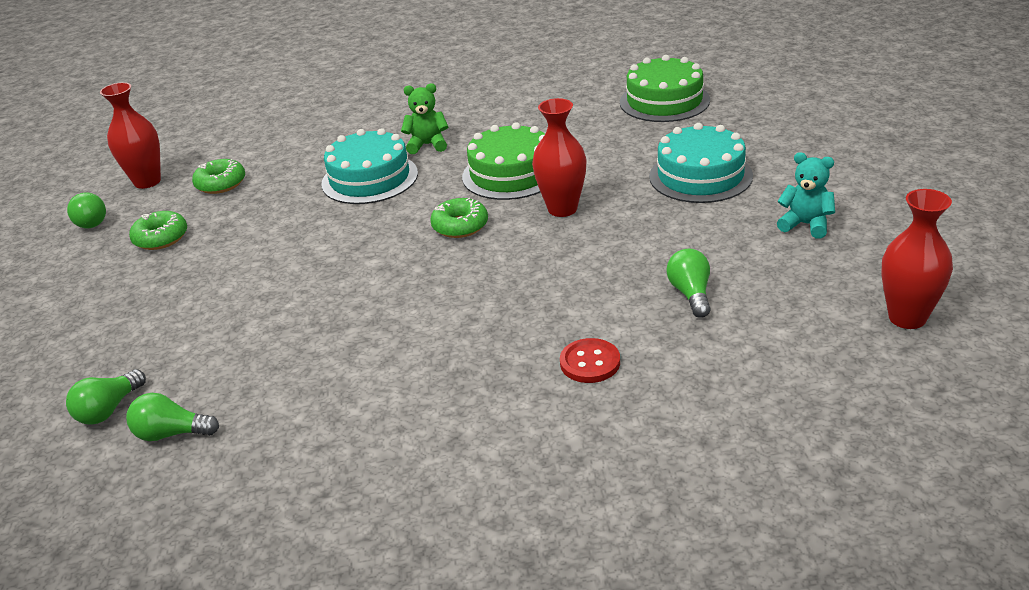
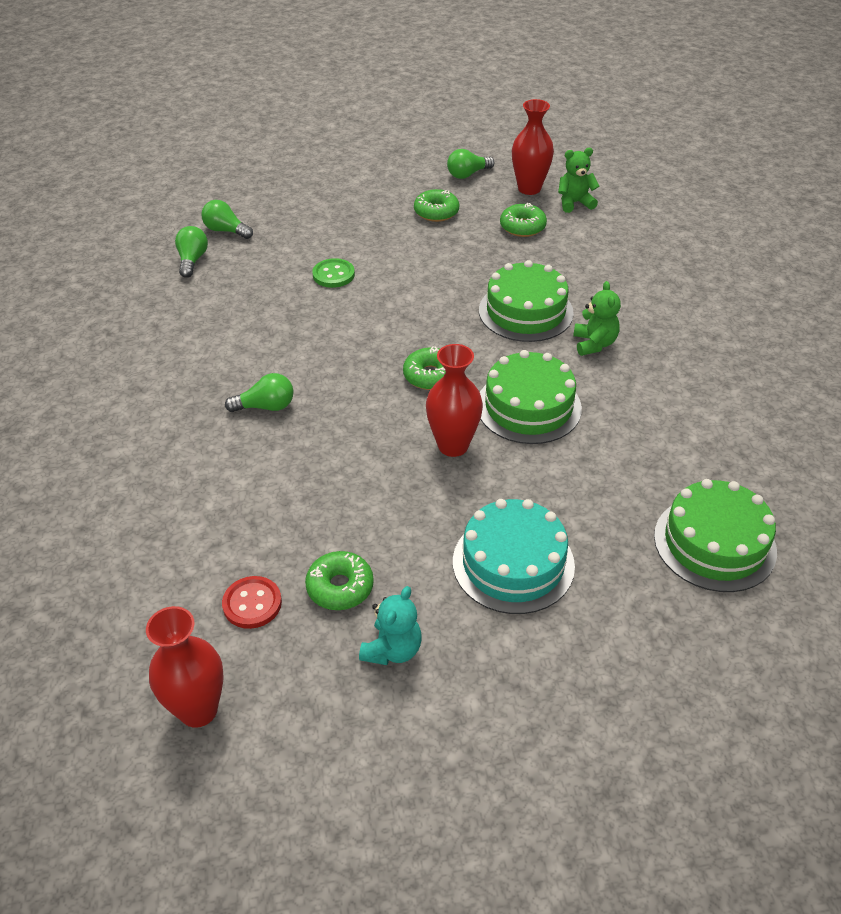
camera: 85 degrees right, 10 degrees up
(191, 156) = (574, 203): none -> green teddy bear
(259, 302) = (333, 275): none -> green button
(370, 178) = (525, 311): turquoise cake -> green cake
(590, 363) = (201, 462): red button -> red button (252, 604)
(691, 294) = (283, 536): green light bulb -> green light bulb (266, 406)
(746, 255) = (340, 587): none -> green donut

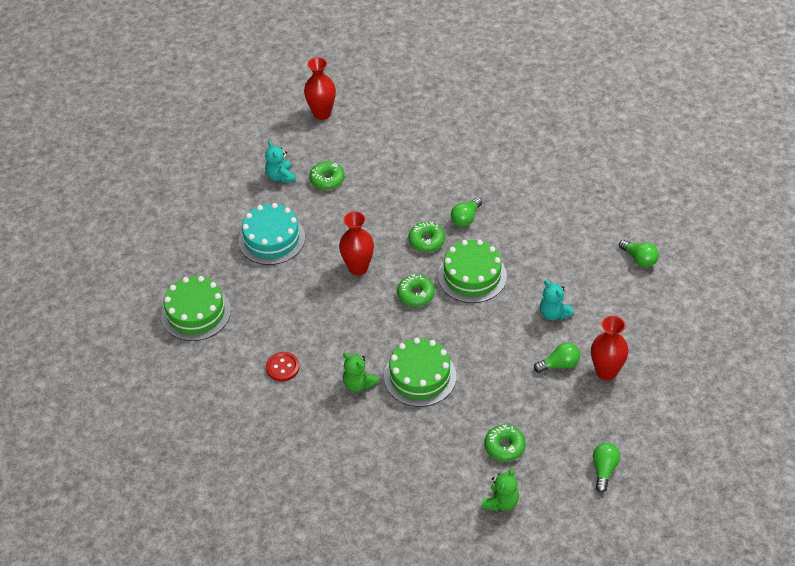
camera: 135 degrees right, 5 degrees up
(226, 231) = (660, 292): green light bulb -> green light bulb (559, 364)
(252, 604) = (351, 151): red button -> red button (282, 367)
(333, 275) = (554, 313): green button -> turquoise teddy bear
(436, 212) = (572, 413): green donut -> green donut (426, 241)
(528, 406) = (348, 316): green cake -> green cake (472, 276)
(529, 188) = (547, 491): red vase -> red vase (606, 372)

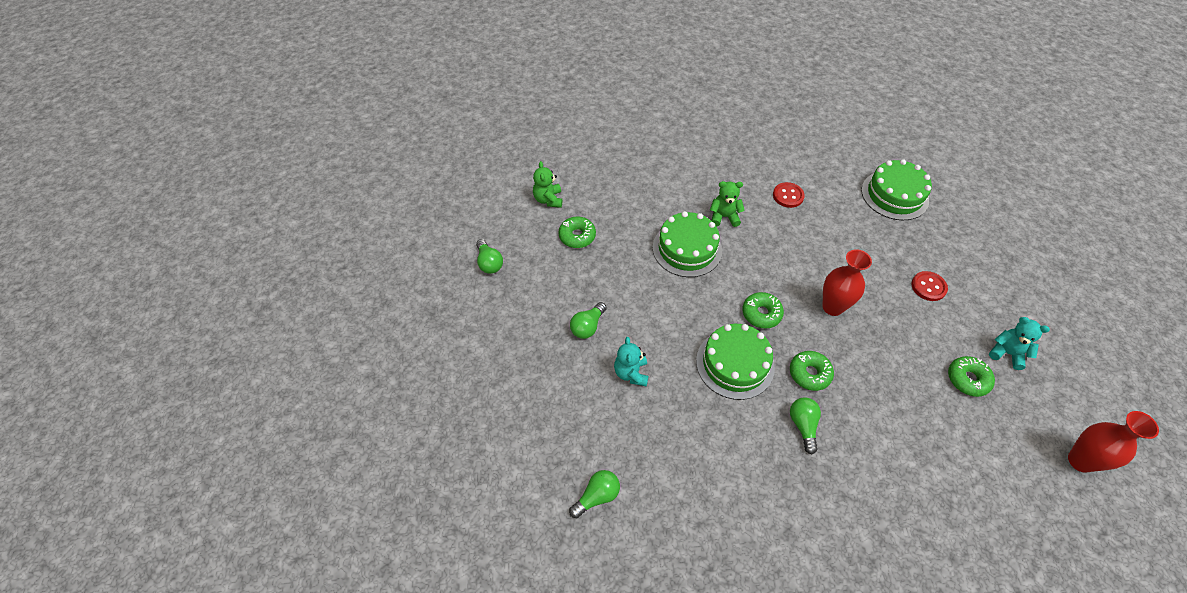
camera: 140 degrees right, 5 degrees up
(271, 239) = (928, 287): turquoise cake -> red button
(554, 313) = (631, 373): turquoise teddy bear -> turquoise teddy bear turned 105 degrees counterclockwise
(606, 372) = (543, 344): red vase -> none
(639, 259) = (597, 496): green light bulb -> green light bulb turned 135 degrees clockwise

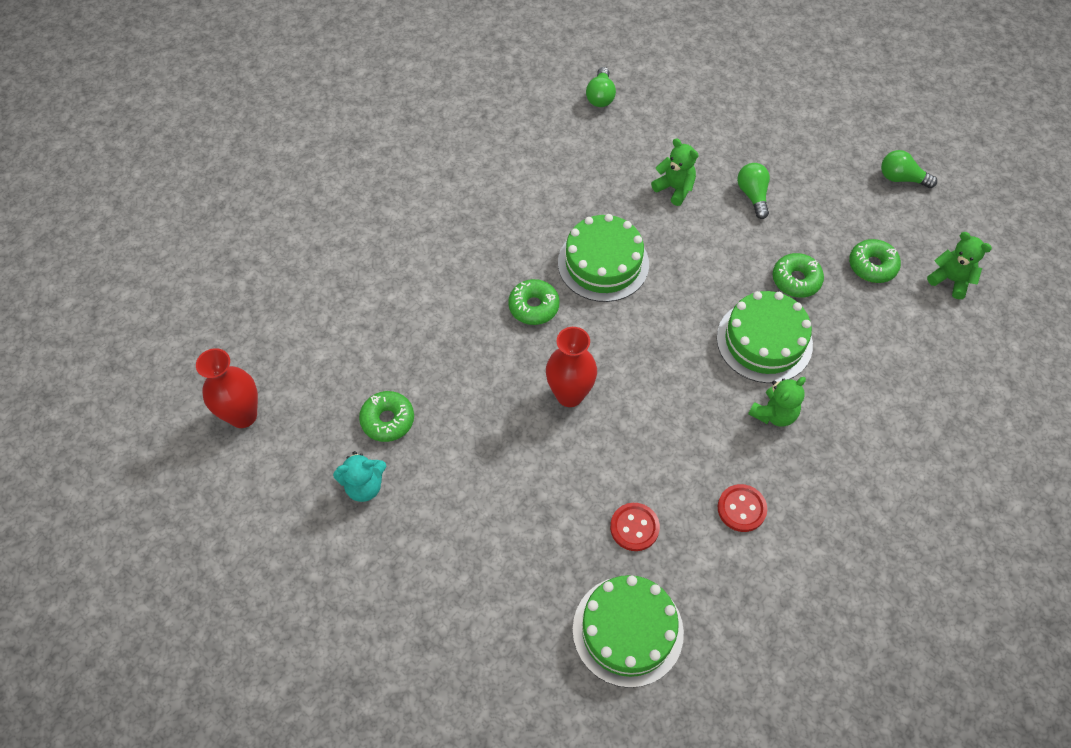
camera: 135 degrees right, 5 degrees up
(631, 373) = (674, 188): turquoise teddy bear -> green teddy bear
(761, 314) = (627, 330): green donut -> green donut (796, 280)
(803, 425) = (501, 257): green light bulb -> none
(928, 287) = (493, 508): red button -> red button (634, 527)

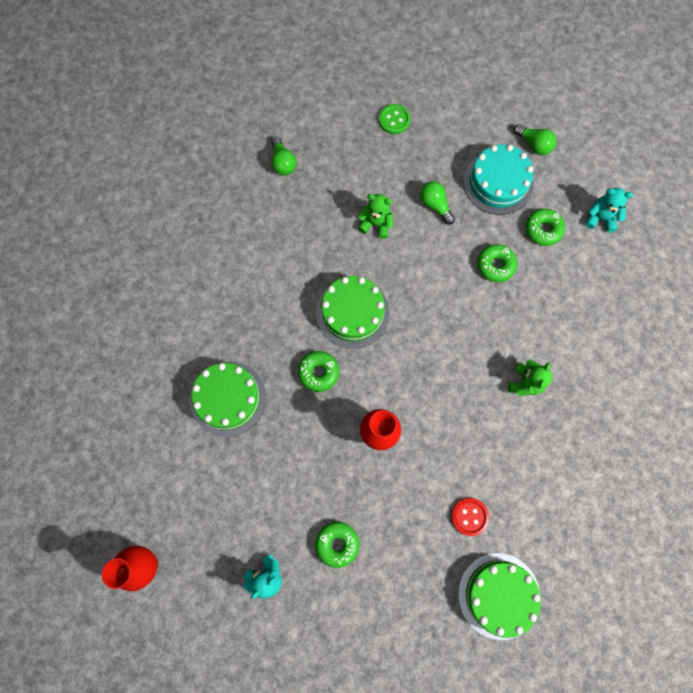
camera: 25 degrees left, 15 degrees up
(387, 420) = (257, 516): green donut -> green donut (337, 544)
(741, 509) = (534, 467): red button -> none
(746, 99) = (394, 120): none -> green button
(764, 341) = (494, 326): green cake -> green cake (228, 398)
(839, 200) = (498, 182): none -> turquoise cake
(901, 178) = (534, 144): green light bulb -> green light bulb turned 135 degrees counterclockwise
(950, 280) = (600, 218): green teddy bear -> turquoise teddy bear

